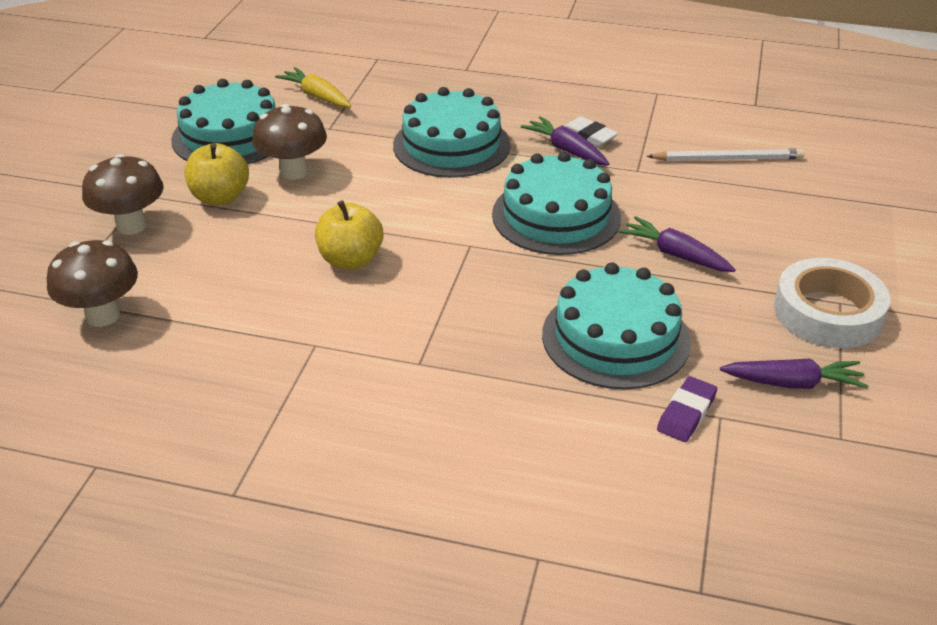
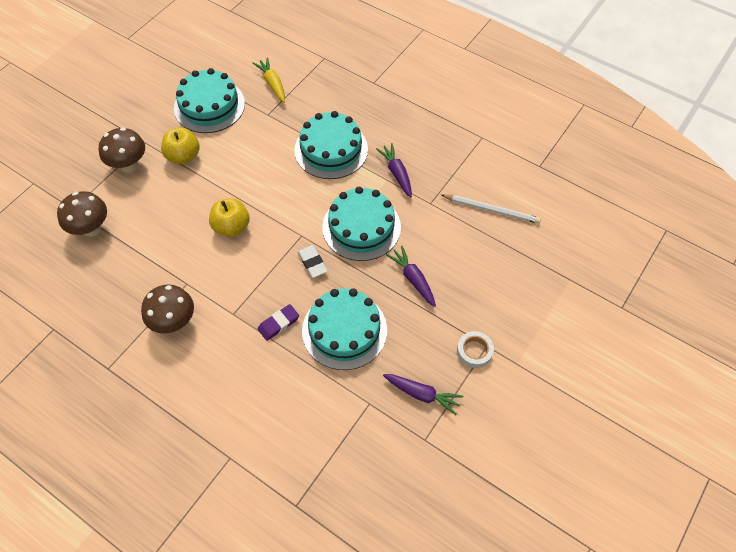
camera: 20 degrees right, 20 degrees up
(293, 172) = (231, 146): brown mushroom -> brown mushroom (174, 322)
(589, 136) = (417, 164): white eraser -> white eraser (312, 263)
(686, 413) = (352, 395): purple eraser -> purple eraser (278, 323)
(828, 312) = (474, 351): white tape -> white tape, size x0.56

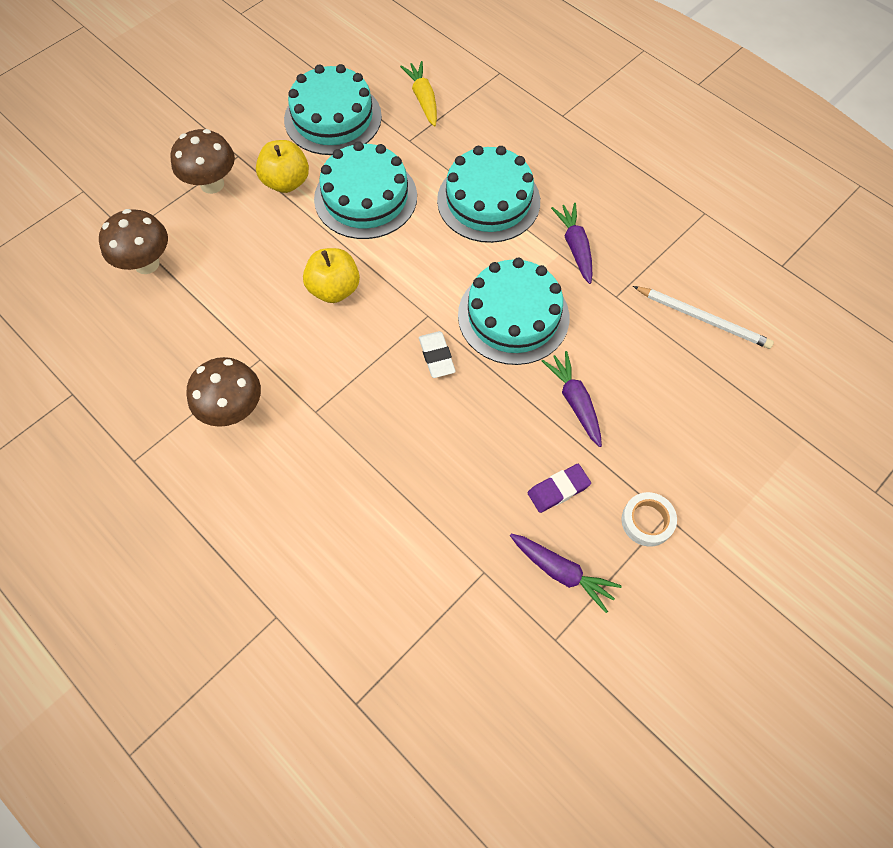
camera: 10 degrees right, 5 degrees up
(278, 323) = (375, 435): purple eraser -> purple eraser (558, 489)
(344, 330) = (466, 460): turquoise cake -> turquoise cake (365, 197)

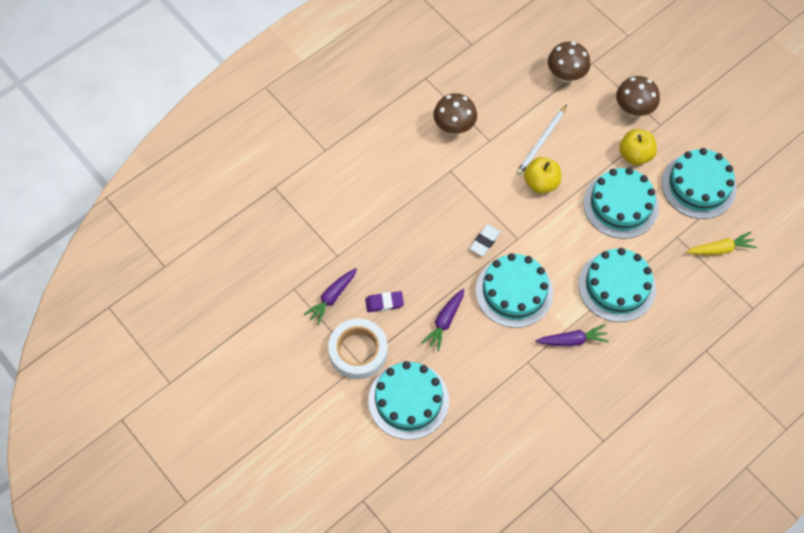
camera: 95 degrees right, 0 degrees up
(437, 356) = (485, 241): white eraser -> white eraser turned 45 degrees counterclockwise
(558, 489) = (384, 303): purple eraser -> purple eraser turned 75 degrees counterclockwise
(575, 402) = (445, 321): purple carrot -> purple carrot turned 135 degrees clockwise
(647, 521) = (358, 351): white tape -> white tape, size x1.80
(703, 319) = (505, 418): white pencil -> white pencil (541, 142)
(708, 442) = (408, 400): none -> turquoise cake

